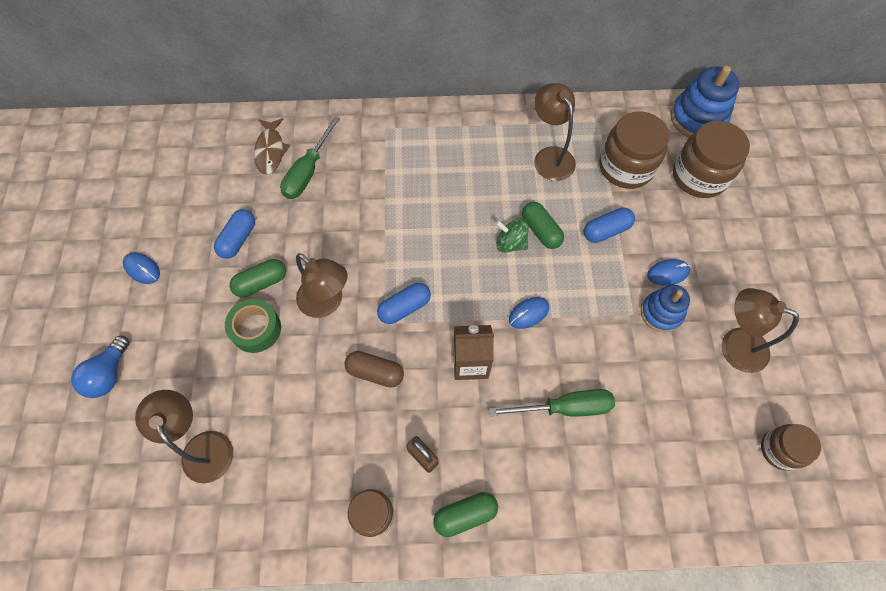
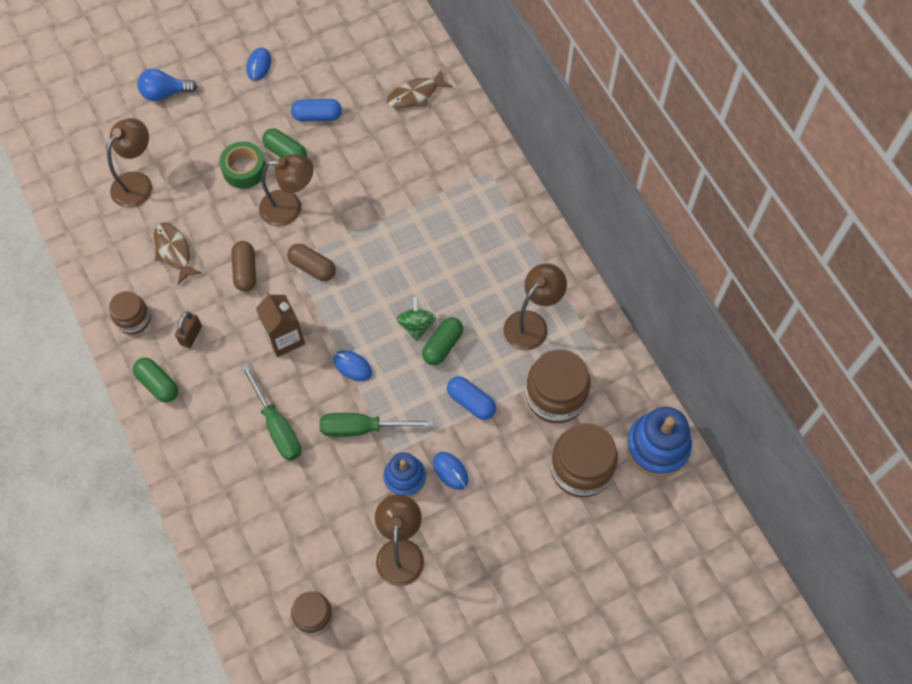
camera: 65 degrees right, 0 degrees up
(308, 172) = (409, 133): green screwdriver -> green screwdriver (363, 428)
(312, 437) = (174, 251): none -> brown fish
(327, 303) = (290, 208): brown lamp -> brown lamp turned 105 degrees counterclockwise
(404, 308) = (312, 267): blue capsule -> brown capsule

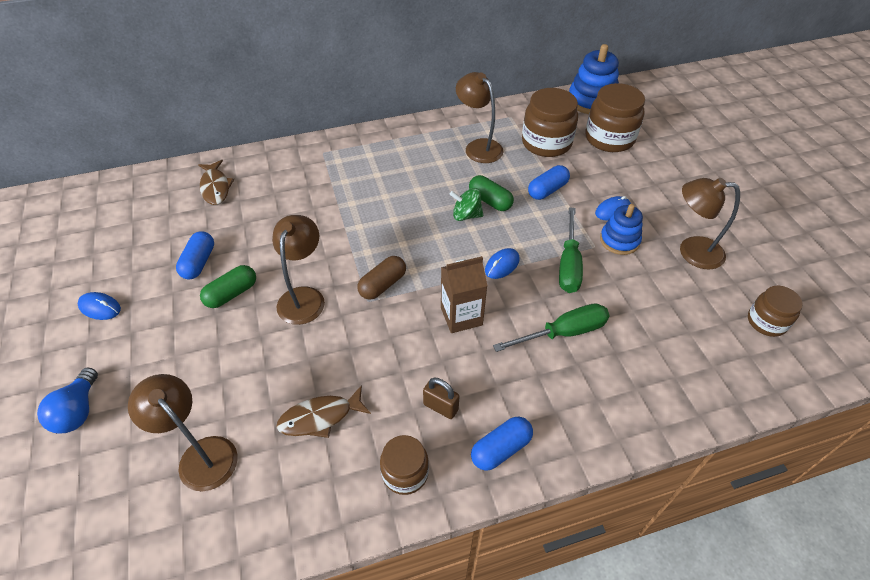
camera: 80 degrees left, 15 degrees down
(158, 384) = (500, 449): green capsule -> blue capsule
(244, 169) = (235, 334): green tape -> none
(245, 271) = (370, 345): brown capsule -> none

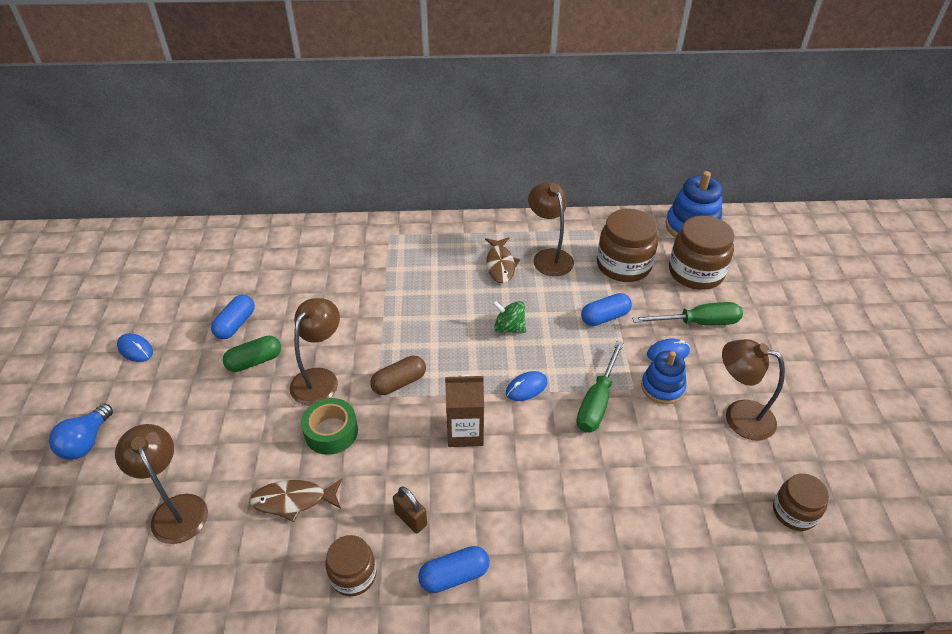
camera: 15 degrees right, 5 degrees down
(215, 187) = (275, 252): brown fish -> brown fish (500, 265)
(333, 344) = (331, 432): none -> green tape
(490, 201) = (539, 317): green capsule -> none
(563, 333) = (563, 472): green screwdriver -> green screwdriver (698, 323)

